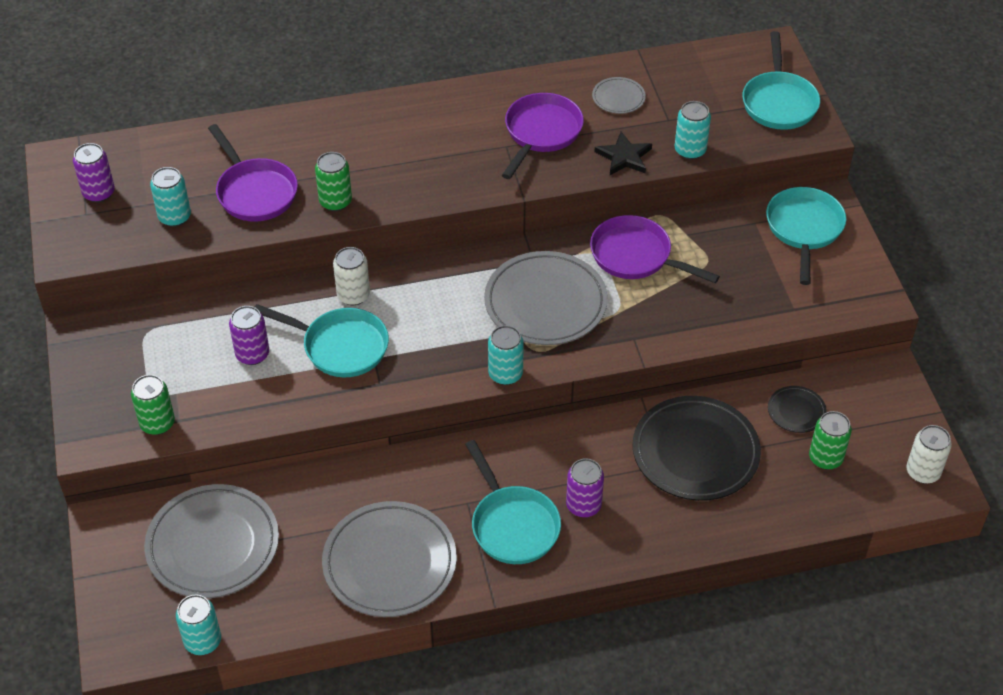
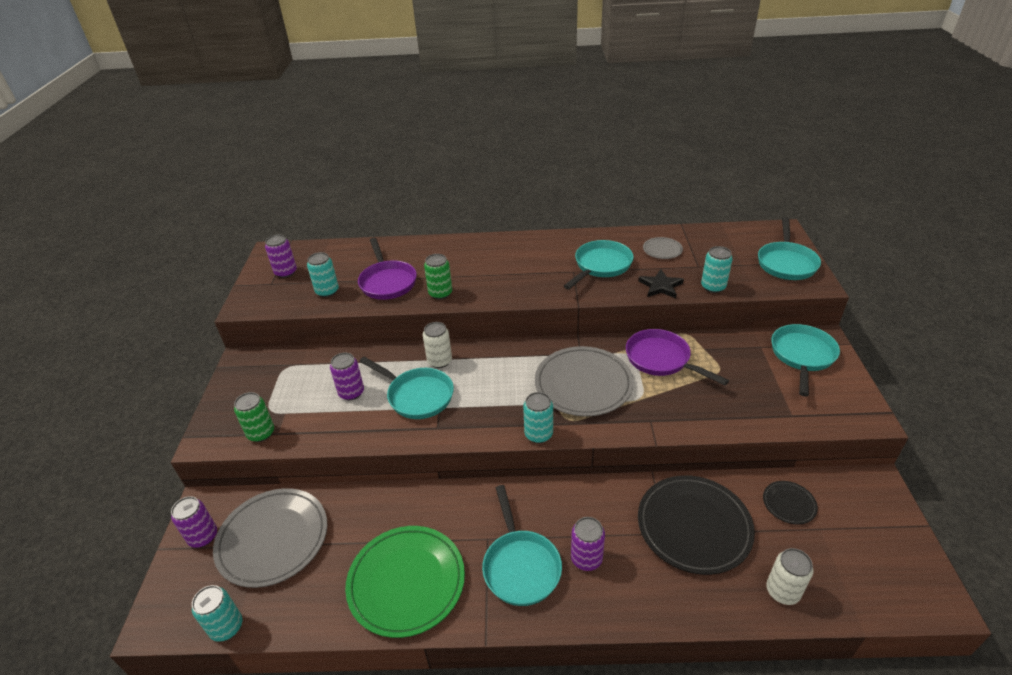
camera: 15 degrees right, 10 degrees down
(124, 556) = (203, 536): none -> purple can
(389, 562) = (406, 582): grey plate -> green plate
(541, 133) = (601, 266): purple pan -> turquoise pan
(825, 458) = (816, 552): green can -> none
(923, 472) = (915, 582): white can -> white can (782, 591)

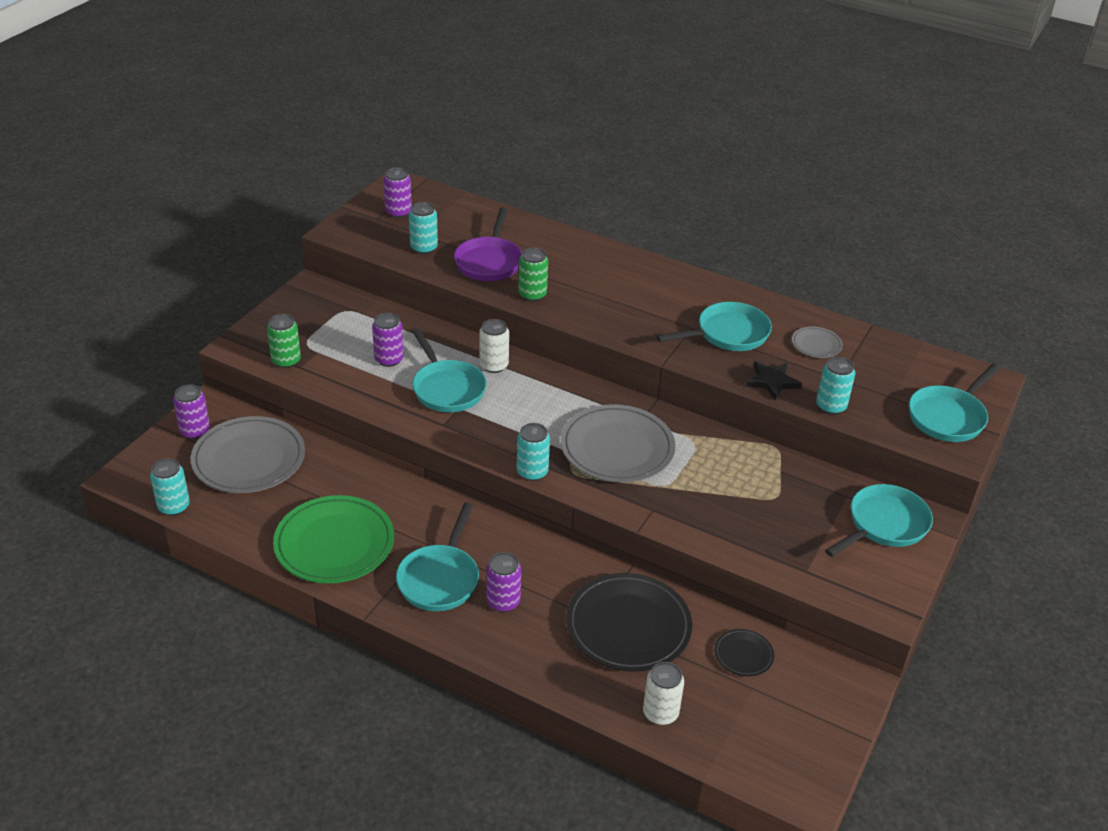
camera: 25 degrees right, 0 degrees up
(661, 359) = (722, 461): purple pan -> none

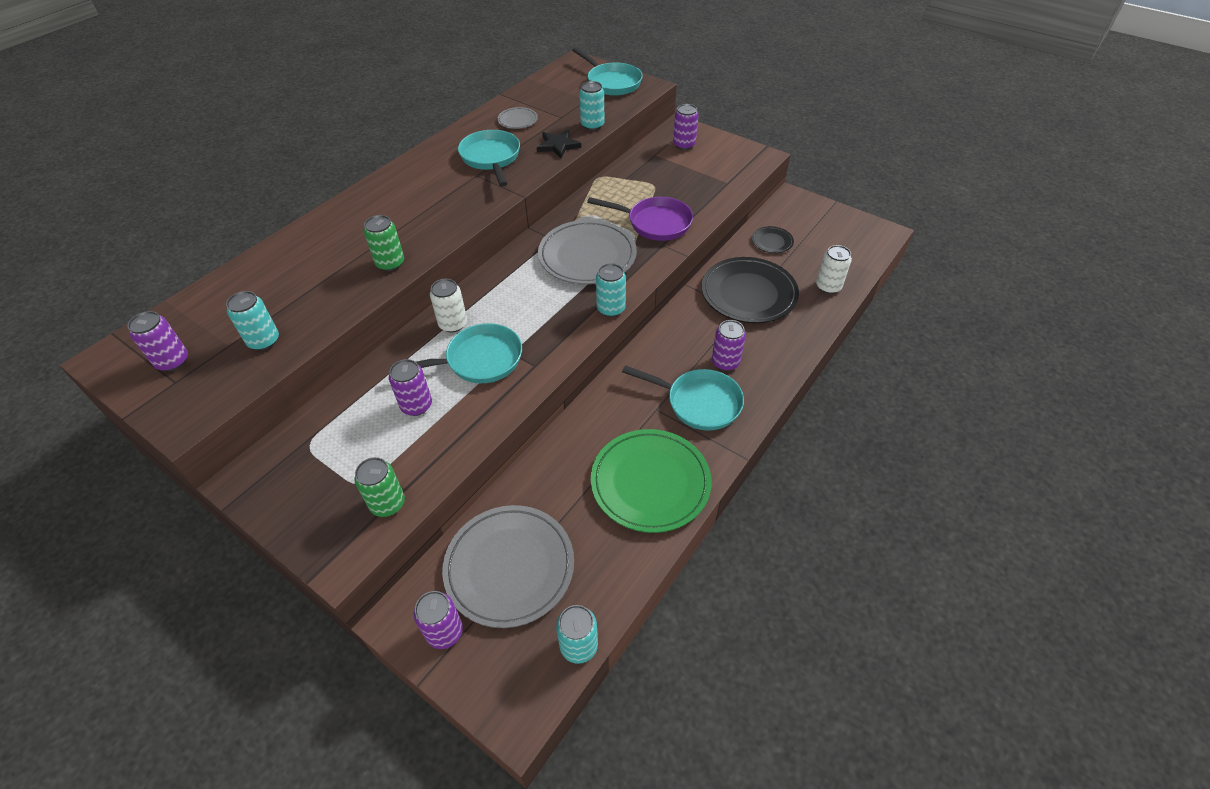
camera: 80 degrees left, 10 degrees up
(489, 261) = (317, 290): purple pan -> purple pan (654, 223)
(884, 525) = (684, 145): turquoise pan -> purple can

